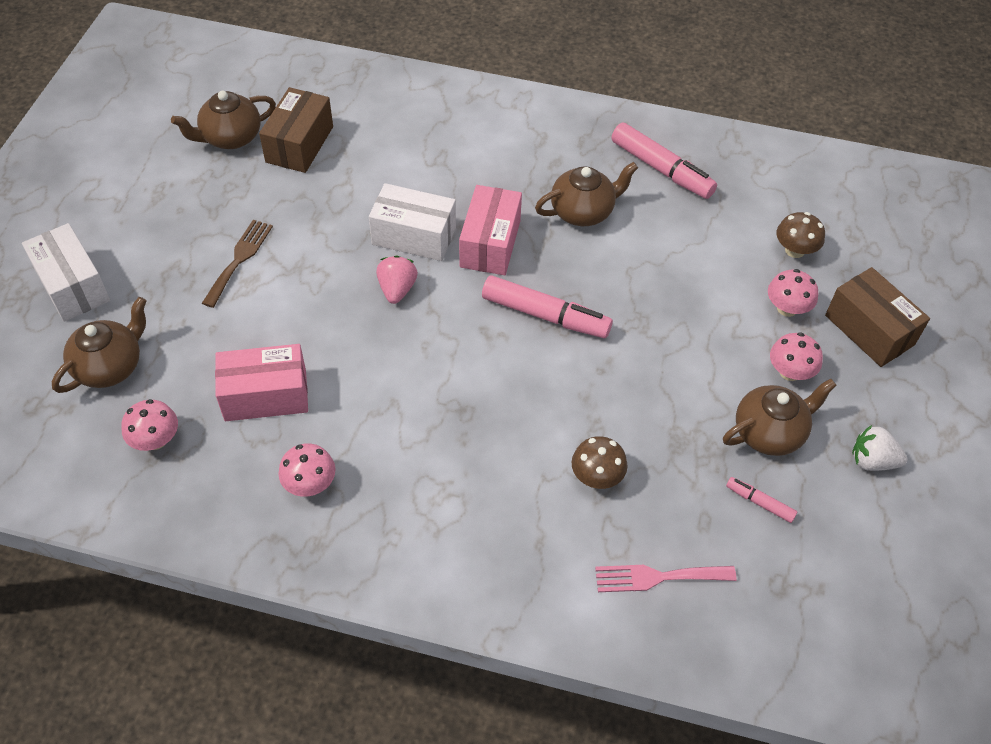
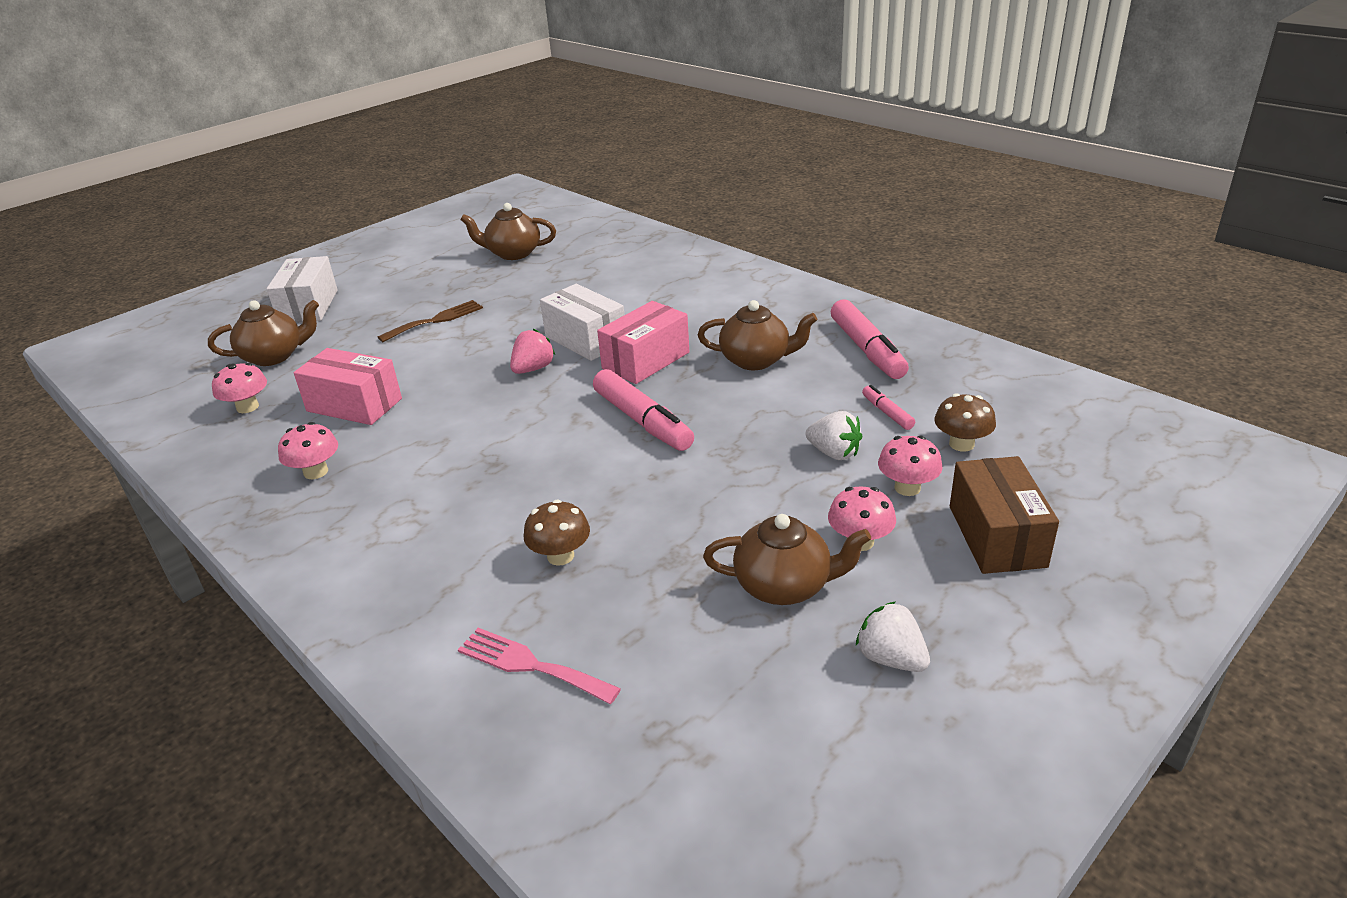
camera: 35 degrees right, 20 degrees down
(299, 144) = (559, 267): brown box -> none
(715, 293) = (834, 453): none -> white strawberry
(759, 502) = (711, 644): pink marker -> pink marker (887, 413)

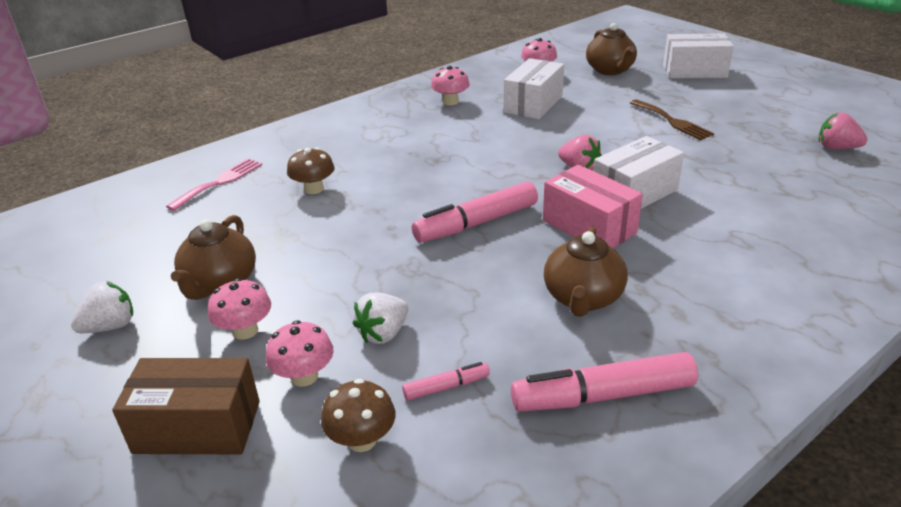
camera: 95 degrees right, 0 degrees up
(354, 405) = (533, 104): pink box -> white box
(513, 253) = (836, 148): brown teapot -> pink strawberry

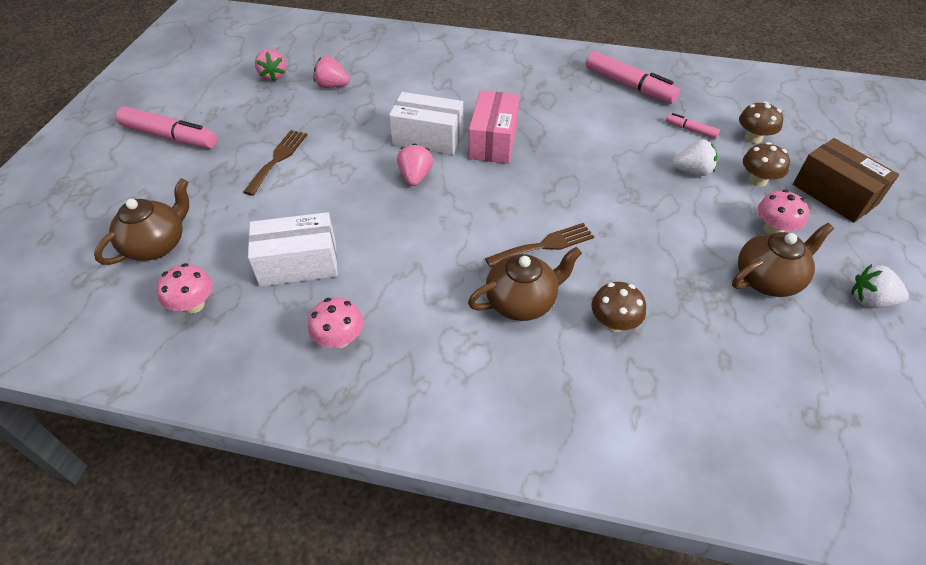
camera: 130 degrees left, 15 degrees up
(220, 182) = (690, 414): pink fork -> none
(304, 376) = (757, 180): pink mushroom -> brown mushroom
(419, 194) = (544, 245): none -> brown fork
(476, 223) = (547, 192): pink marker -> pink marker (170, 136)
(583, 298) = (569, 116): brown teapot -> brown teapot (522, 301)
(694, 71) = (130, 183): white box -> none
(789, 172) = (332, 86): none -> pink strawberry

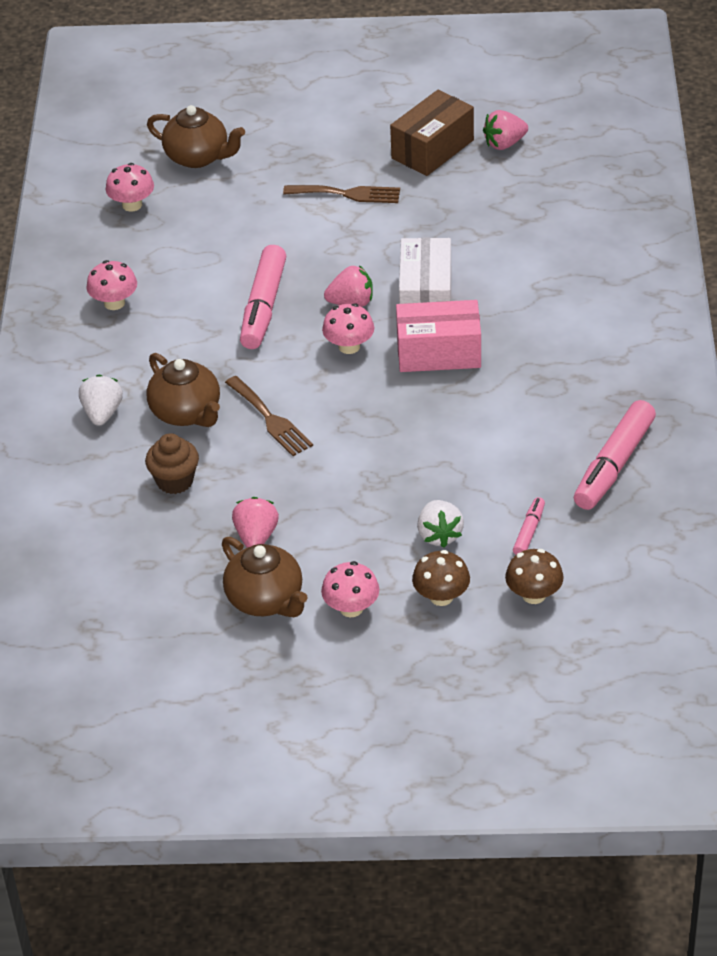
camera: 80 degrees right, 5 degrees down
(170, 136) = (359, 107): pink marker -> pink marker (263, 307)
(298, 264) = (197, 253): white box -> none
(332, 86) = (502, 196): pink strawberry -> pink strawberry (256, 536)
(468, 186) = (349, 346): none -> pink mushroom
(613, 323) = (175, 481): brown mushroom -> brown cupcake
(834, 194) = (436, 670): brown box -> brown box (432, 149)
(870, 300) = (255, 685): white strawberry -> white strawberry (102, 413)

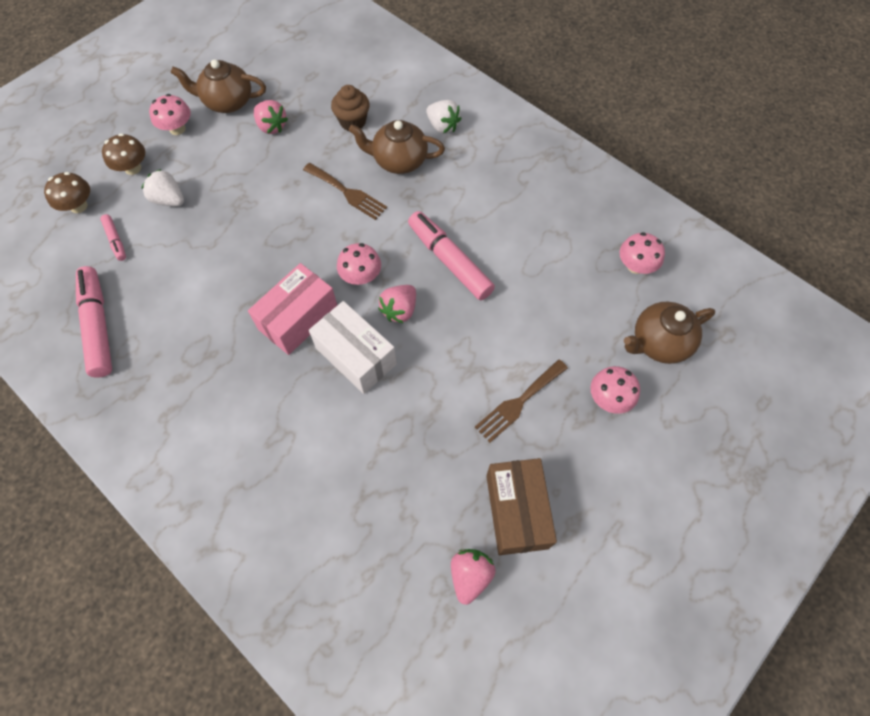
camera: 130 degrees right, 20 degrees up
(114, 303) = (537, 191): pink mushroom -> pink mushroom (609, 398)
(270, 419) = (347, 193): brown fork -> brown fork turned 150 degrees counterclockwise

